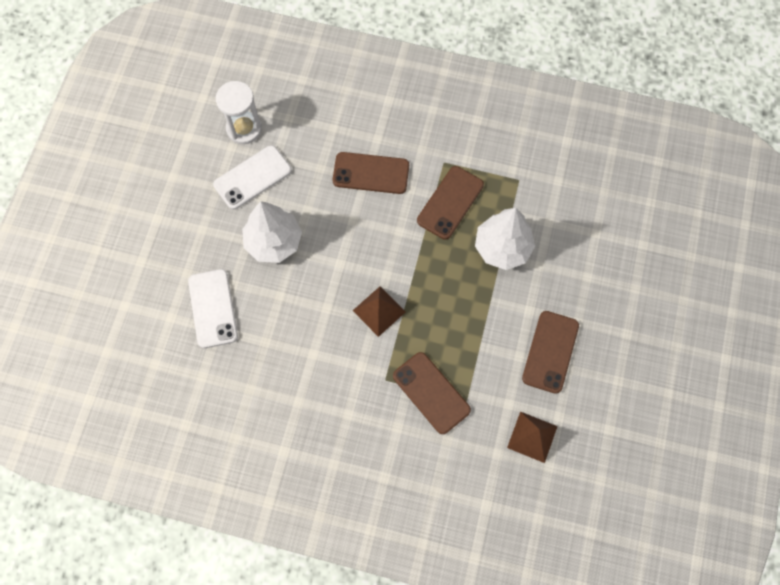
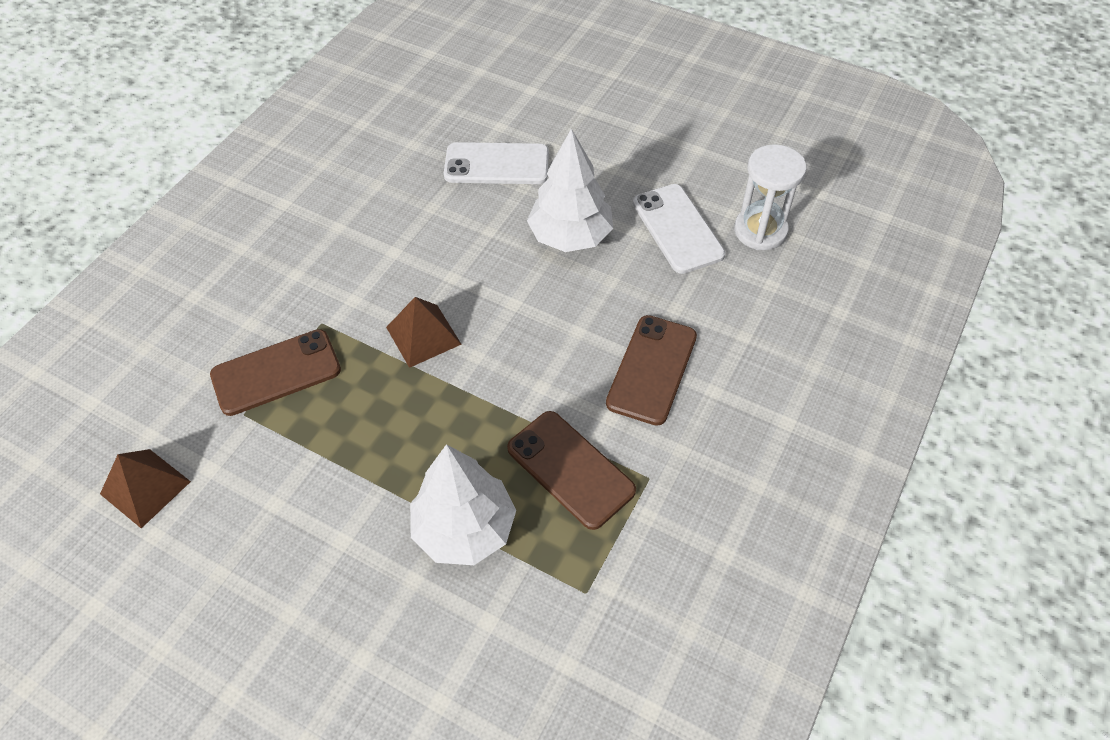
camera: 105 degrees right, 15 degrees down
(550, 352) = (259, 553): brown phone -> none

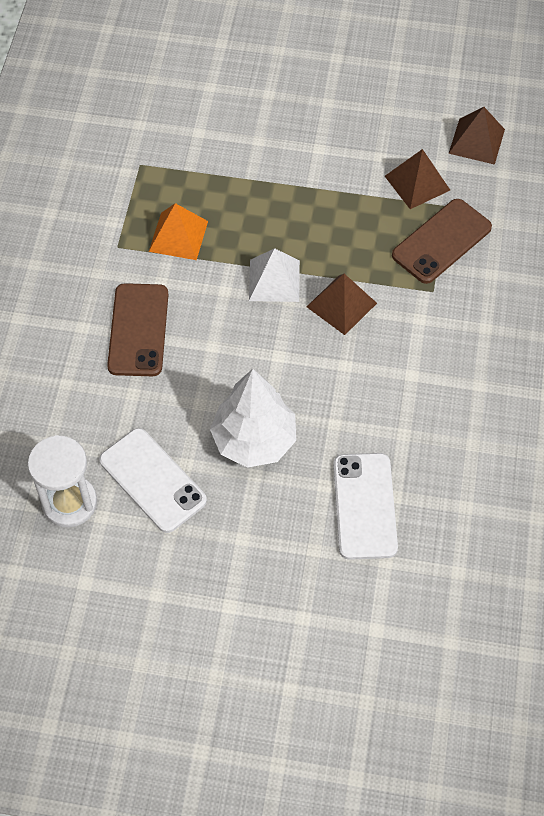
camera: 160 degrees right, 5 degrees up
(254, 452) = (417, 183): none -> brown pyramid
(464, 529) = (238, 178): white tree -> none
(481, 382) = (274, 280): none -> white pyramid
(496, 164) = (364, 506): white phone -> white phone turned 75 degrees counterclockwise
(570, 469) = (178, 236): brown phone -> orange pyramid

